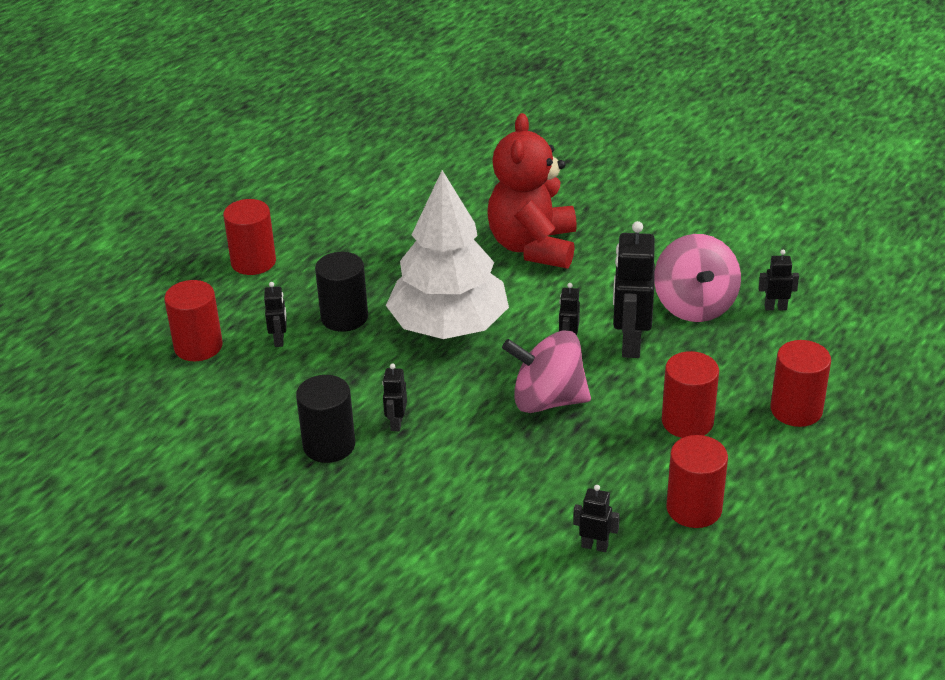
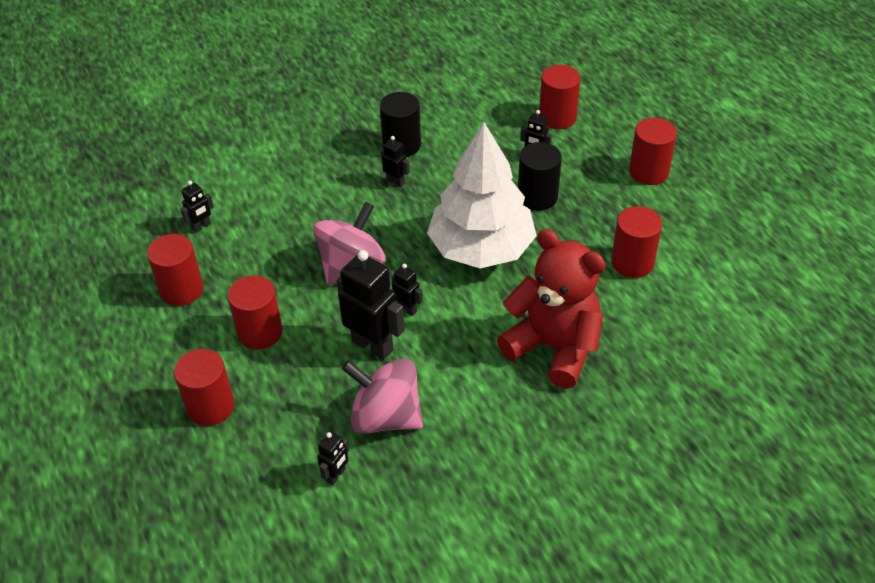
camera: 120 degrees right, 10 degrees up
(393, 237) = (632, 262): none -> red cylinder

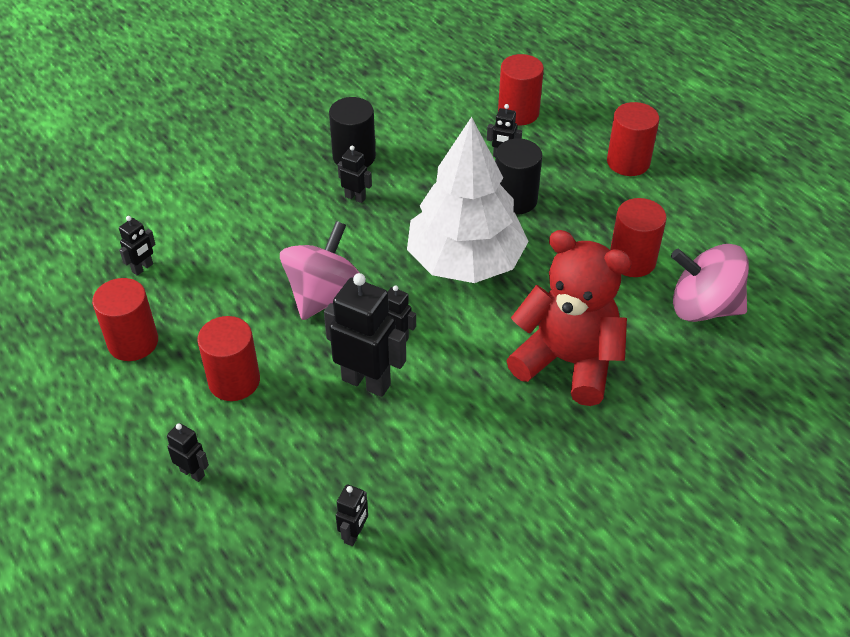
camera: 10 degrees left, 0 degrees up
(210, 406) = (192, 472): red cylinder -> black robot
(386, 416) = (397, 460): pink spinning top -> pink spinning top (703, 307)

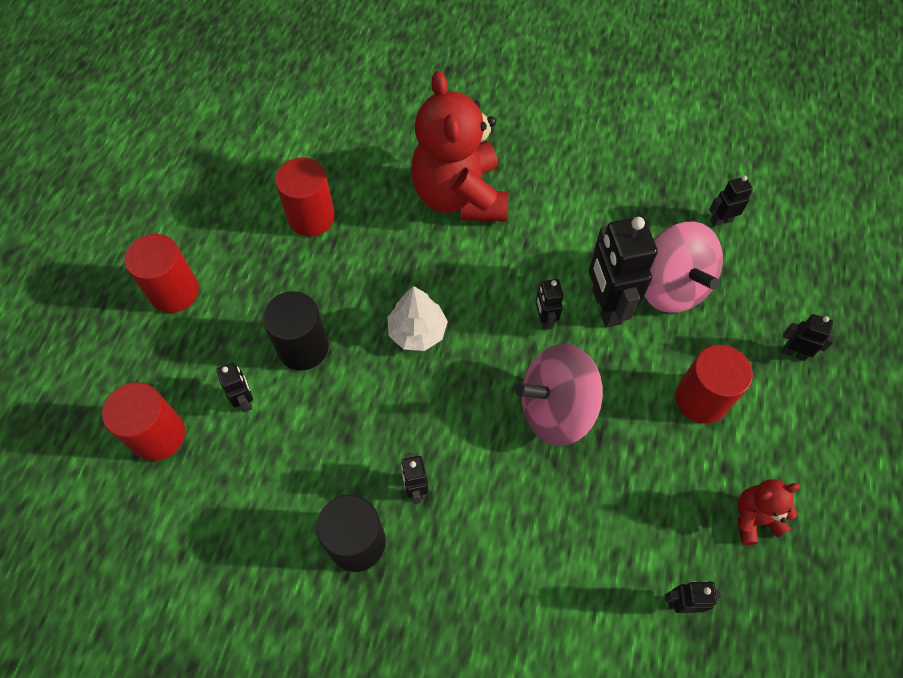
camera: 130 degrees left, 15 degrees up
(133, 342) = (754, 518): red cylinder -> red teddy bear
(192, 472) = (794, 353): black robot -> black robot turned 120 degrees clockwise
(465, 261) = (417, 331): white tree -> white tree, size x0.46
(703, 307) = (326, 148): pink spinning top -> pink spinning top (671, 286)

